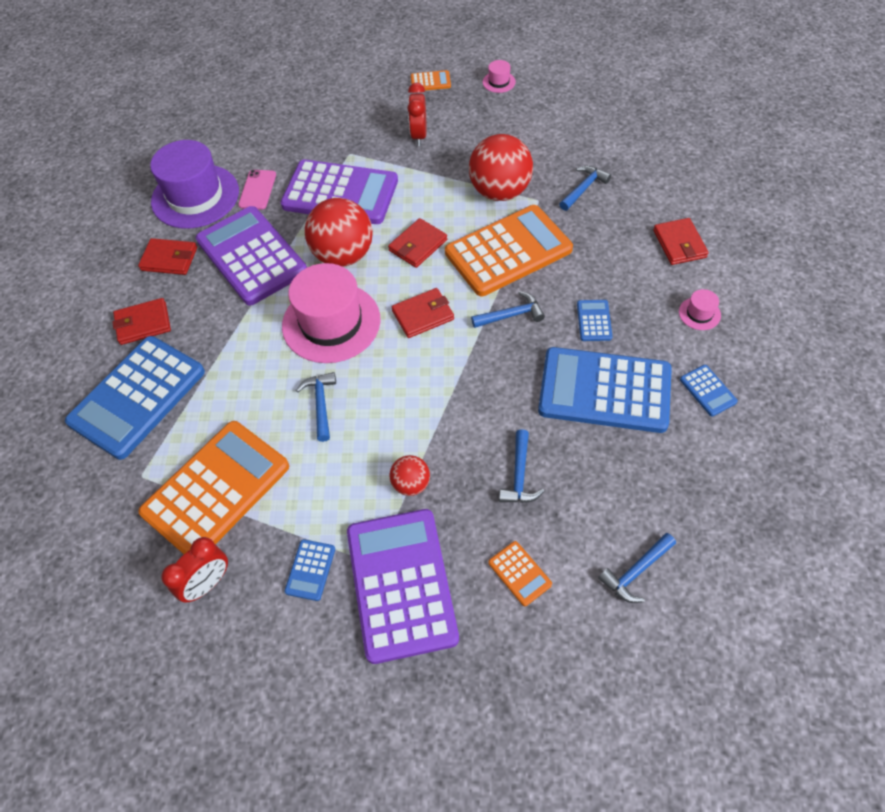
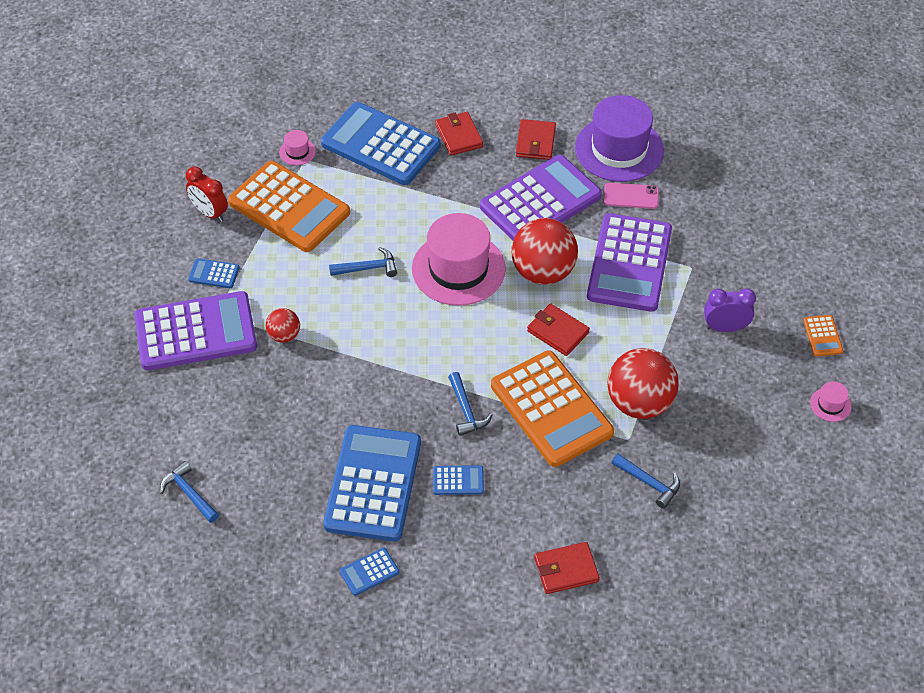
camera: 85 degrees right, 5 degrees down
(419, 135) = (725, 327): red clock -> purple clock
(423, 315) = (467, 338): red wallet -> none
(519, 476) = (286, 413): blue hammer -> none
(519, 573) = (196, 411): orange calculator -> none
(699, 313) = (467, 577): pink hat -> pink hat (297, 152)

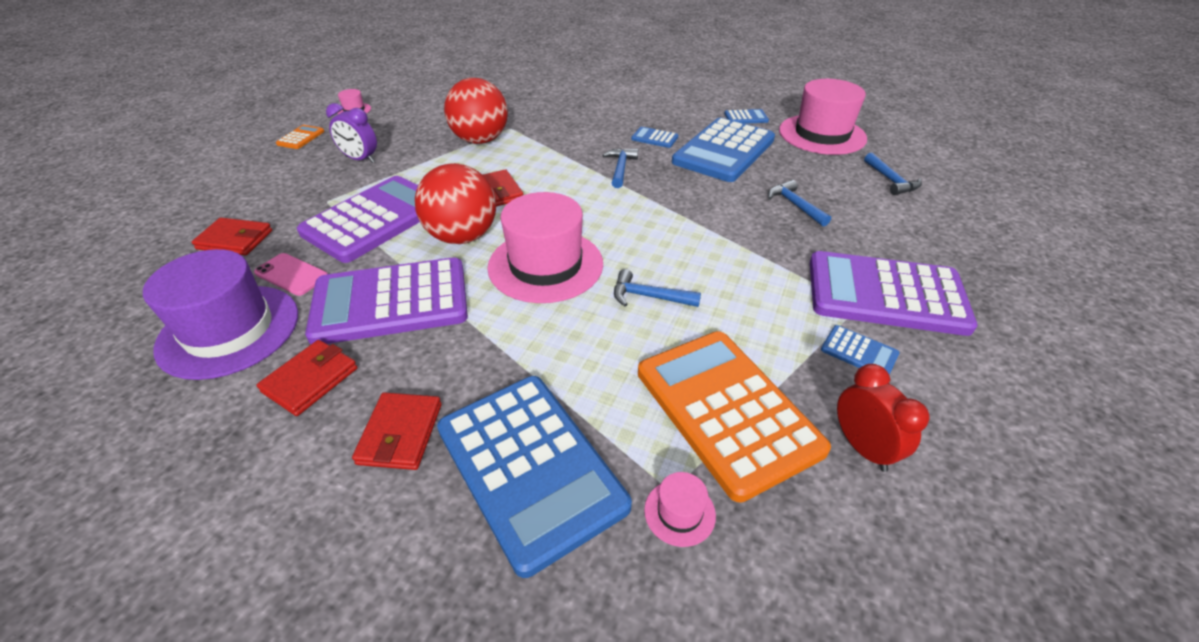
camera: 155 degrees left, 10 degrees down
(270, 565) = (822, 134): none -> pink hat
(284, 335) = (775, 262): red ball -> none
(551, 409) = (550, 153): orange calculator -> none
(566, 570) = (610, 93): red wallet -> red wallet (235, 240)
(649, 483) = (519, 109): blue hammer -> blue hammer (795, 205)

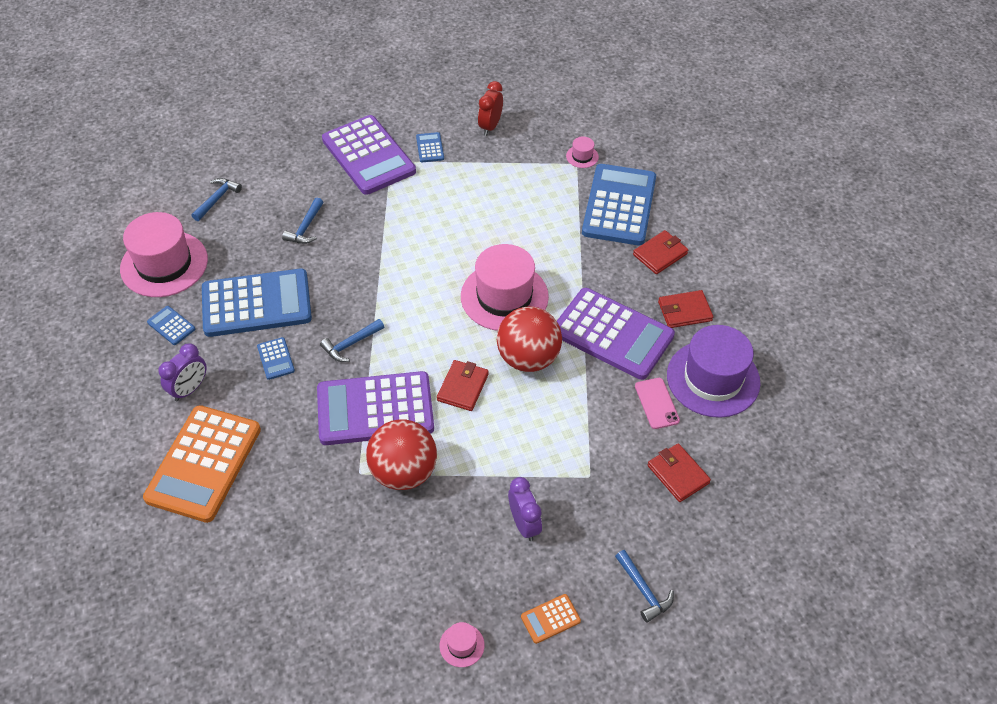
camera: 135 degrees left, 10 degrees up
(374, 219) = (570, 423): purple calculator -> purple calculator (375, 409)
(648, 297) = (477, 237): blue hammer -> blue hammer (643, 591)
(674, 106) = (189, 389): none -> purple clock
(726, 410) = (519, 170): orange calculator -> orange calculator (204, 464)

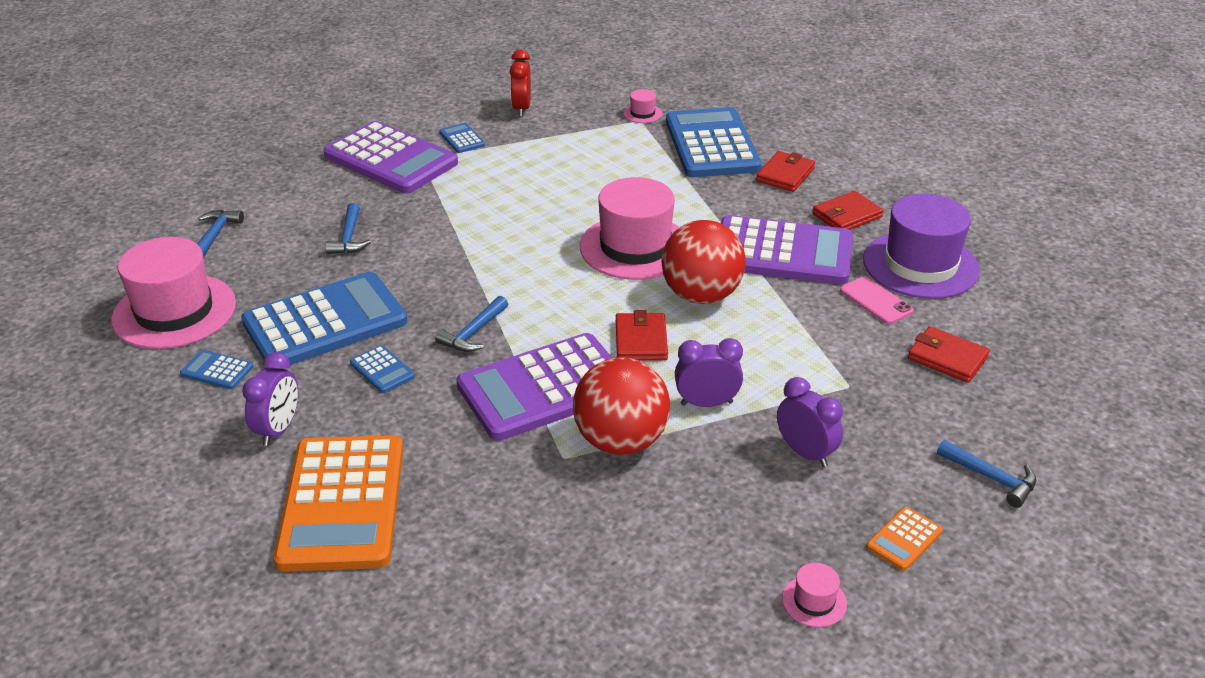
camera: 20 degrees left, 15 degrees down
(479, 458) = (706, 403): none -> purple clock

